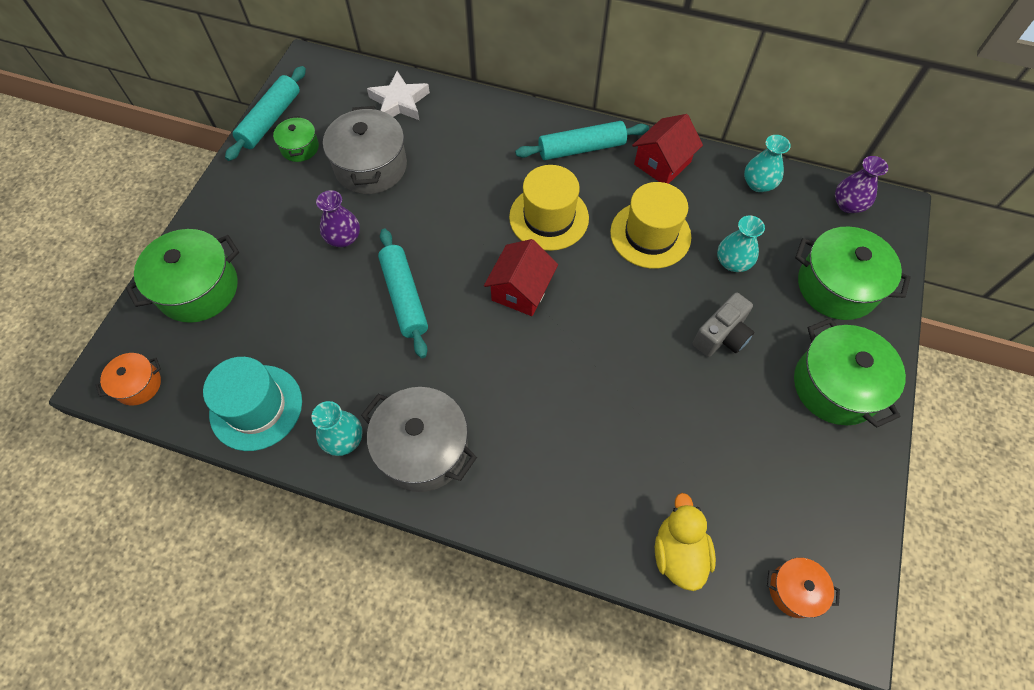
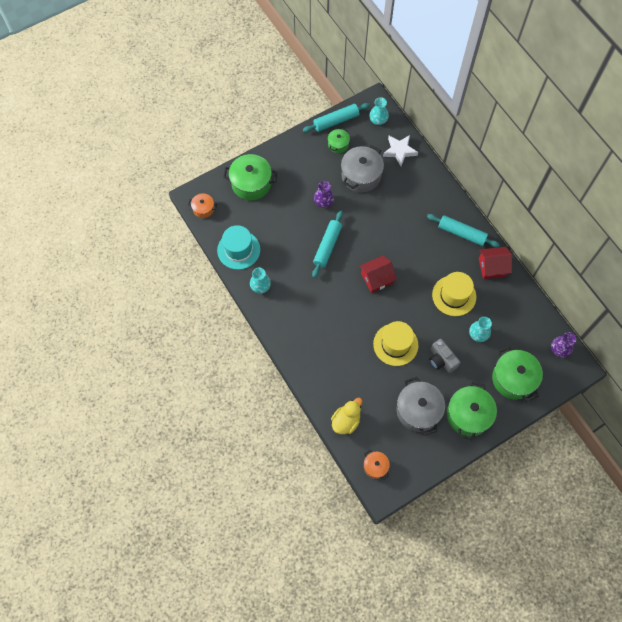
camera: 40 degrees right, 5 degrees up
(423, 448) = (286, 312): grey pot -> grey pot (418, 410)
(549, 217) = (417, 255): yellow hat -> yellow hat (395, 344)
(721, 336) = (441, 360): grey camera -> grey camera turned 60 degrees clockwise
(758, 184) = (527, 309): turquoise vase -> turquoise vase (378, 120)

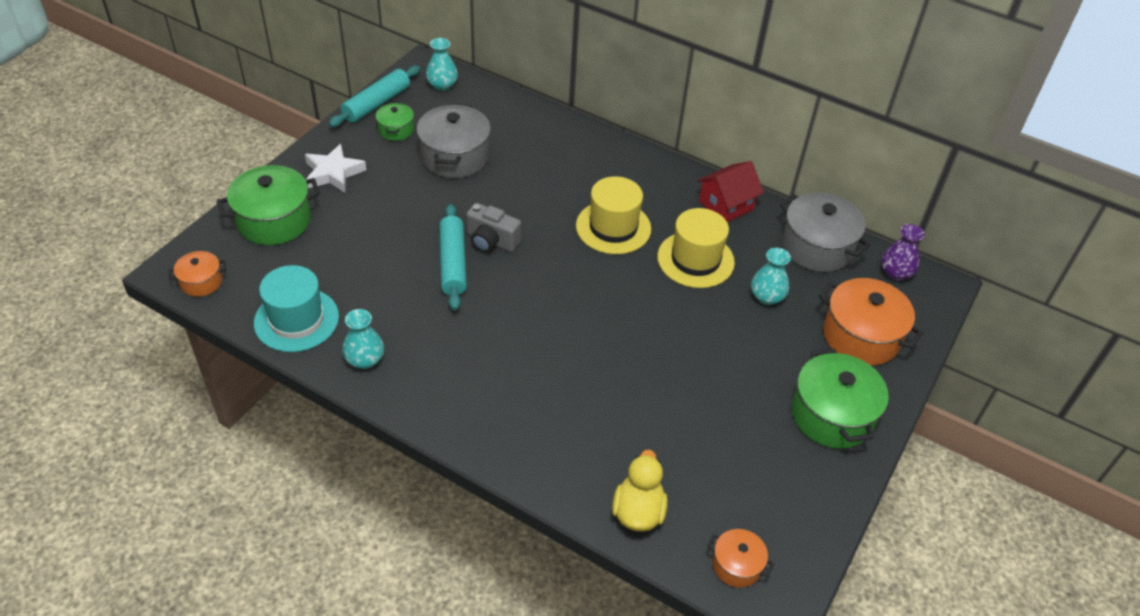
camera: 30 degrees left, 20 degrees down
(323, 202) = (413, 207): purple vase -> none
(376, 278) = (560, 279): red house -> none
(395, 344) = (649, 359): yellow hat -> yellow hat (613, 227)
(399, 151) = (497, 111): white star -> white star (333, 173)
(418, 410) = (749, 442): grey pot -> grey pot (817, 247)
(441, 360) = (736, 353): grey camera -> grey camera (491, 241)
(461, 233) = (653, 179): turquoise rolling pin -> none
(513, 379) = (861, 336): green pot -> orange pot

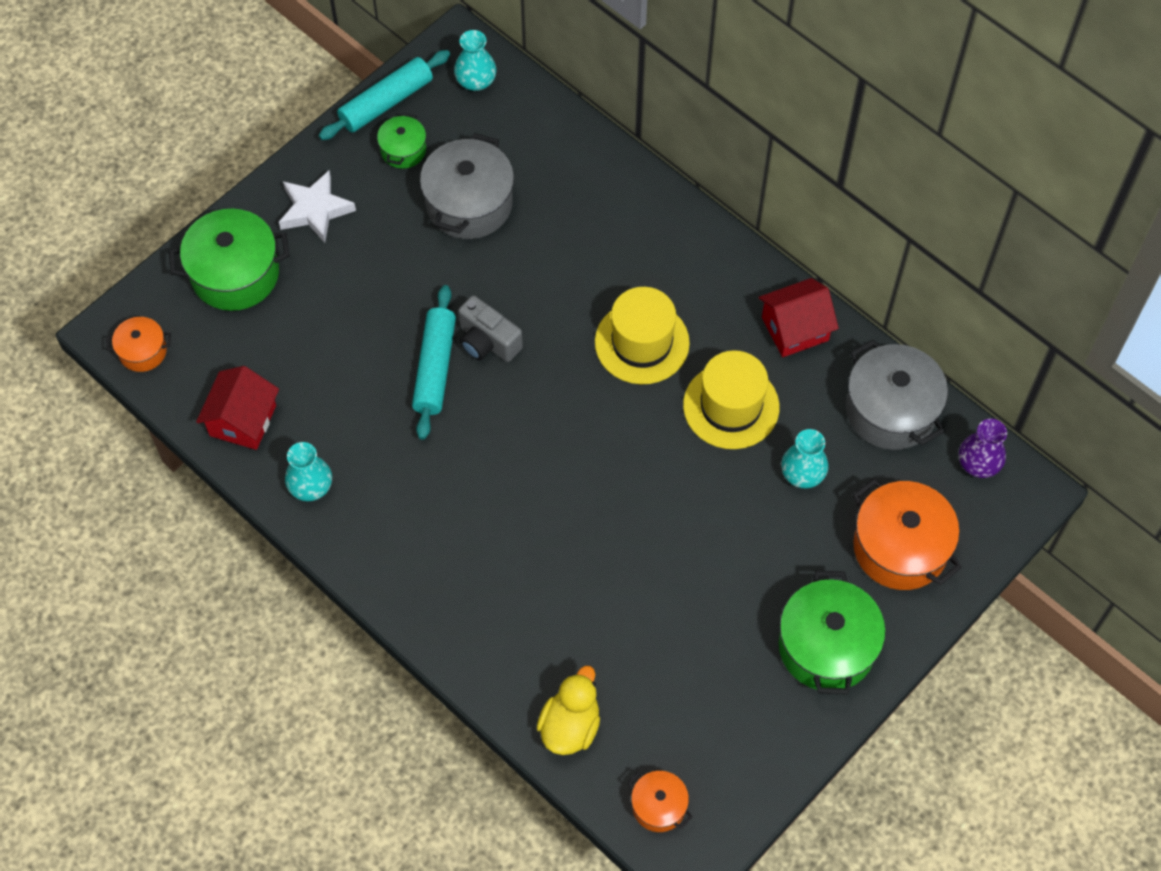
camera: 15 degrees right, 15 degrees up
(296, 320) = (243, 420): turquoise hat -> red house

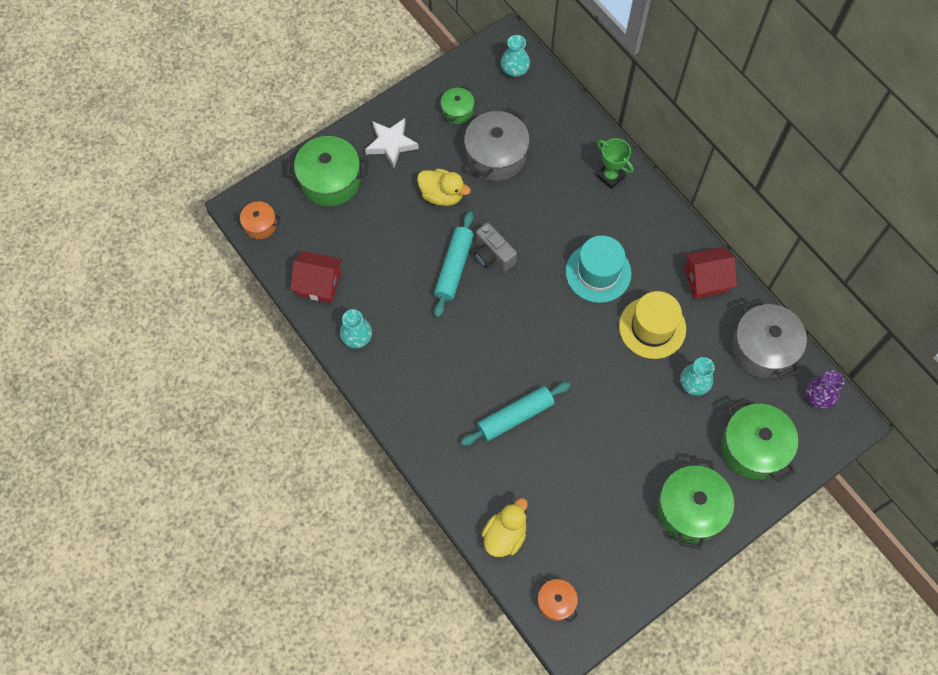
camera: 10 degrees right, 5 degrees up
(243, 420) = (319, 284): red house -> red house turned 75 degrees clockwise
(386, 103) = (451, 76): turquoise rolling pin -> turquoise rolling pin (515, 417)
(400, 270) = (442, 195): none -> yellow duck
(636, 208) = (610, 176): none -> green trophy
(642, 342) = (598, 272): yellow hat -> turquoise hat
(900, 547) = (753, 447): orange pot -> green pot

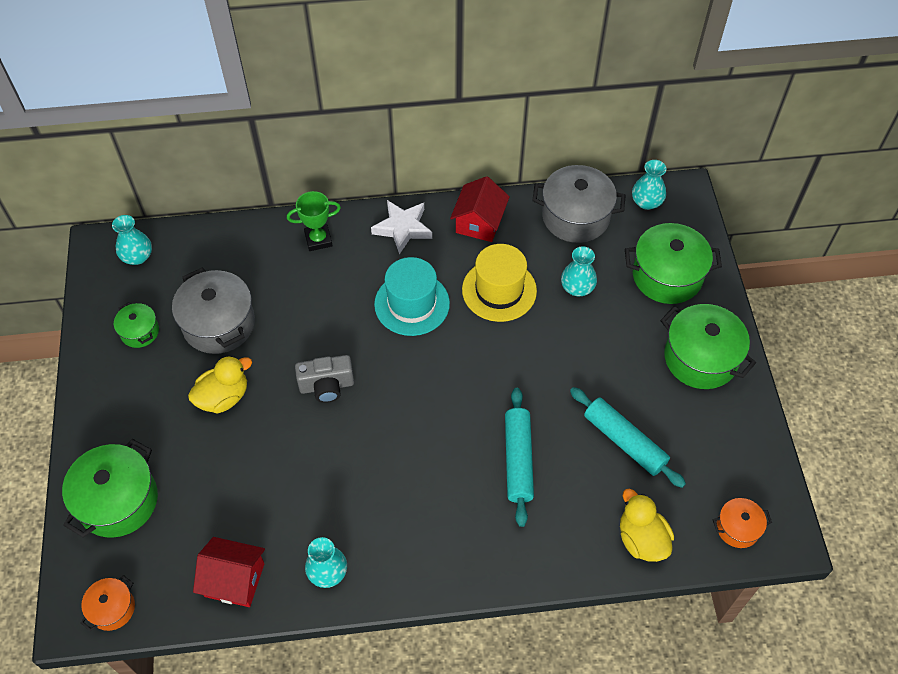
camera: 60 degrees left, 10 degrees down
(319, 284) = (234, 580): red house -> red house turned 60 degrees clockwise
(391, 144) = (125, 415): white star -> white star (403, 228)
(454, 267) = (314, 430): turquoise rolling pin -> turquoise rolling pin (624, 441)
(818, 397) = (646, 202): purple vase -> turquoise vase

